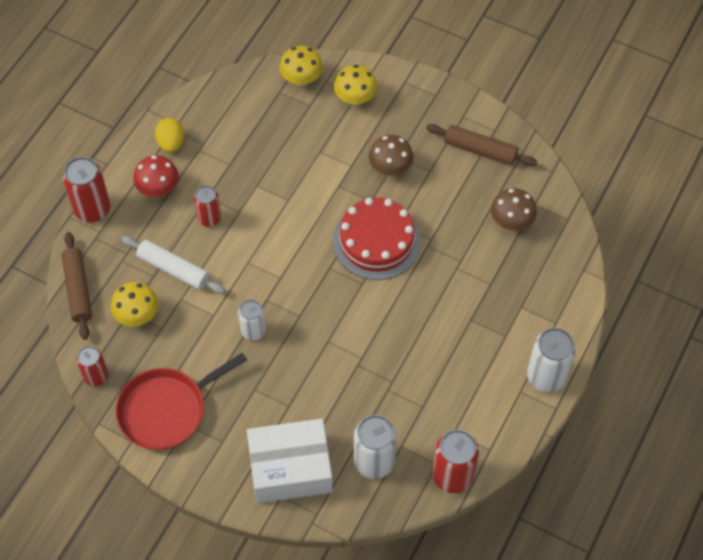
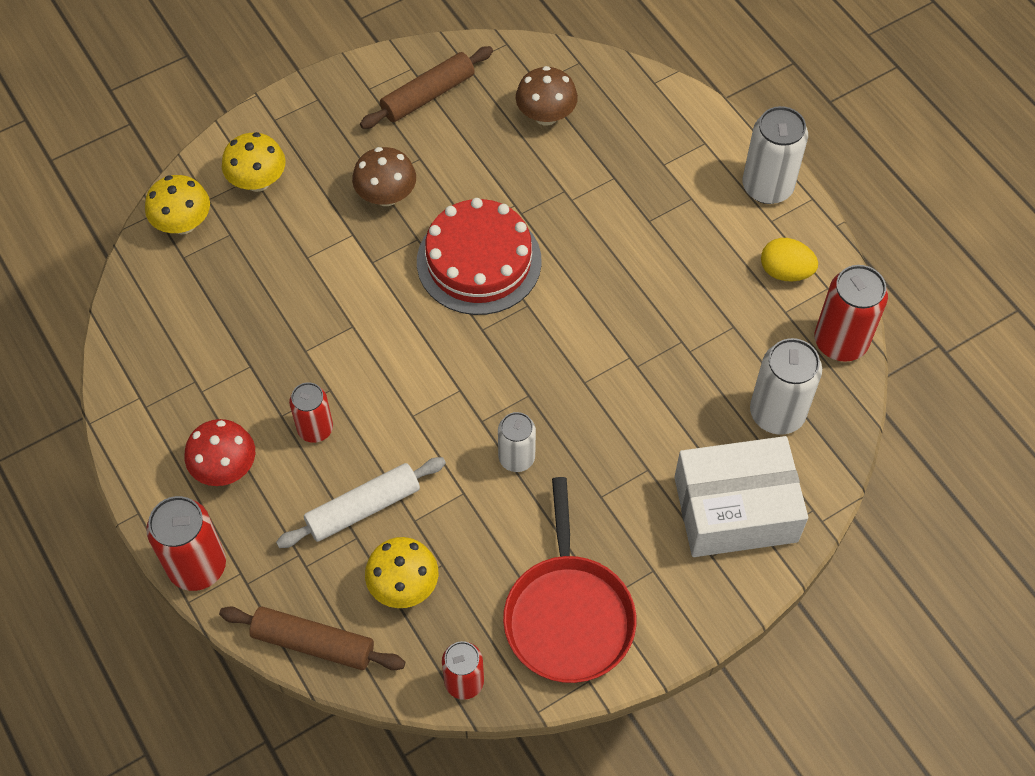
camera: 60 degrees left, 0 degrees up
(171, 143) = (165, 419): yellow egg -> yellow egg (785, 272)
(290, 468) = (735, 509): white box -> white box turned 60 degrees clockwise

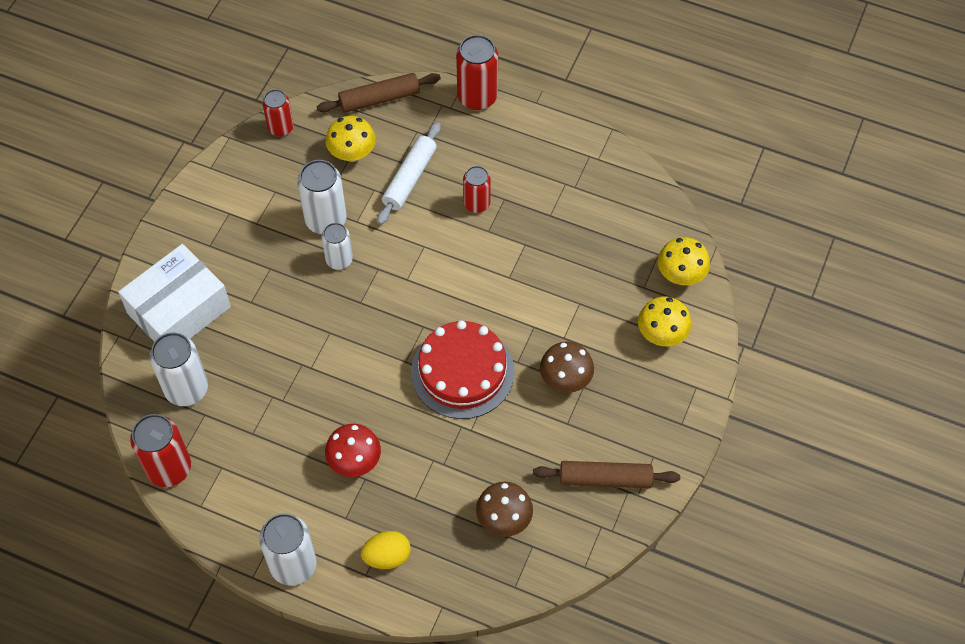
camera: 145 degrees right, 0 degrees up
(225, 468) = (509, 152): red mushroom -> red mushroom (354, 461)
(428, 95) = (605, 479): brown rolling pin -> brown rolling pin turned 75 degrees clockwise
(497, 517) = (326, 220): none -> white can
(568, 616) = (244, 192): red pan -> none
(785, 272) = (239, 499): yellow egg -> yellow egg (387, 557)

